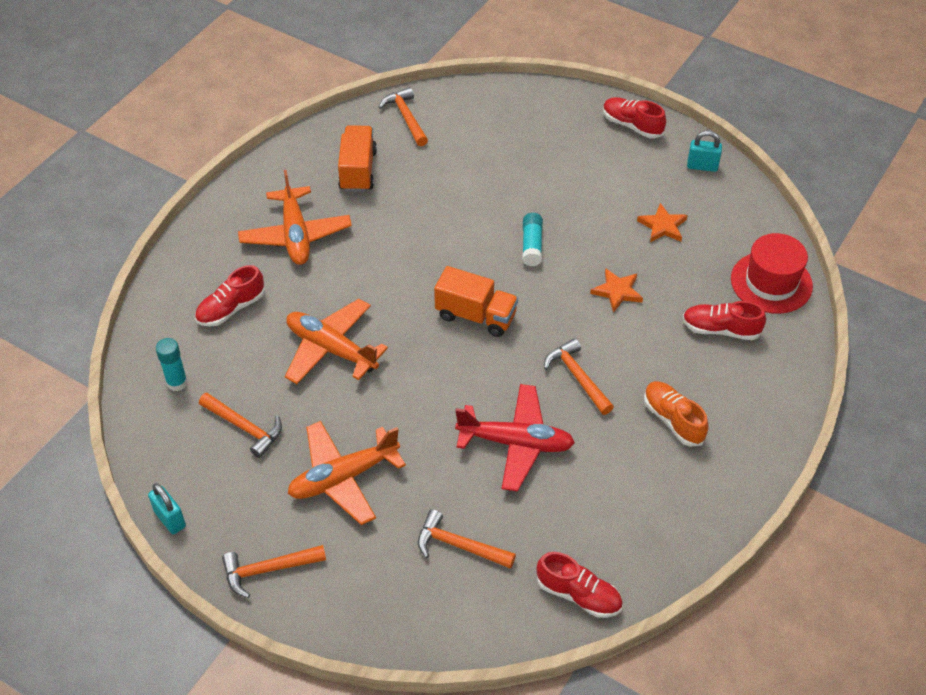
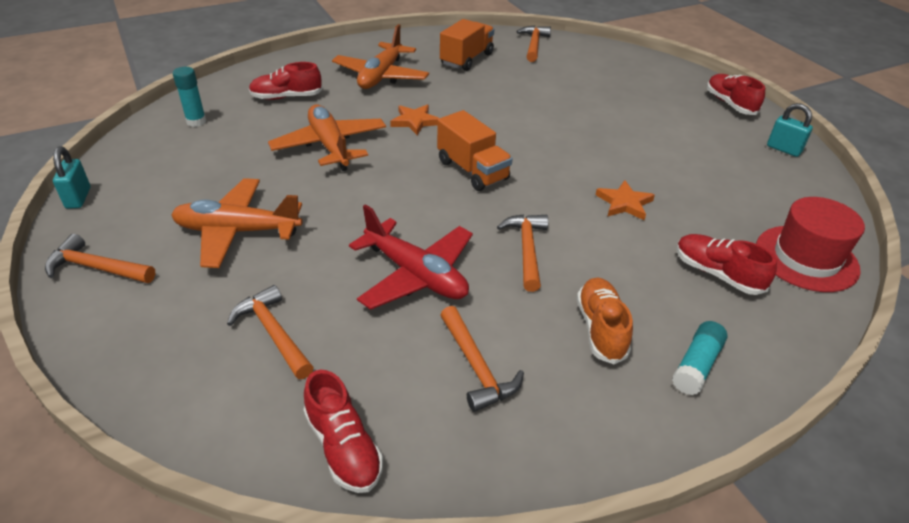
camera: 30 degrees right, 10 degrees down
(244, 427) = (206, 166): orange hammer -> orange hammer (476, 367)
(532, 245) = (568, 145): turquoise glue stick -> turquoise glue stick (696, 365)
(662, 226) = (710, 175): orange star -> orange star (415, 121)

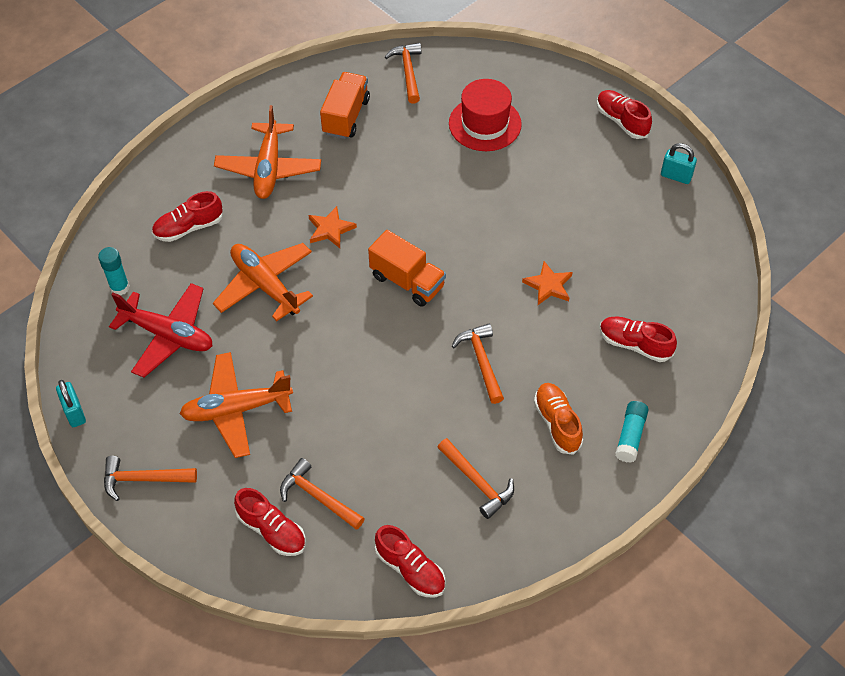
camera: 15 degrees left, 15 degrees up
(198, 353) = (272, 530): none -> red shoe
(416, 275) = (402, 412): red plane -> red plane (168, 335)
(806, 258) = (701, 308): red hat -> red hat (485, 124)

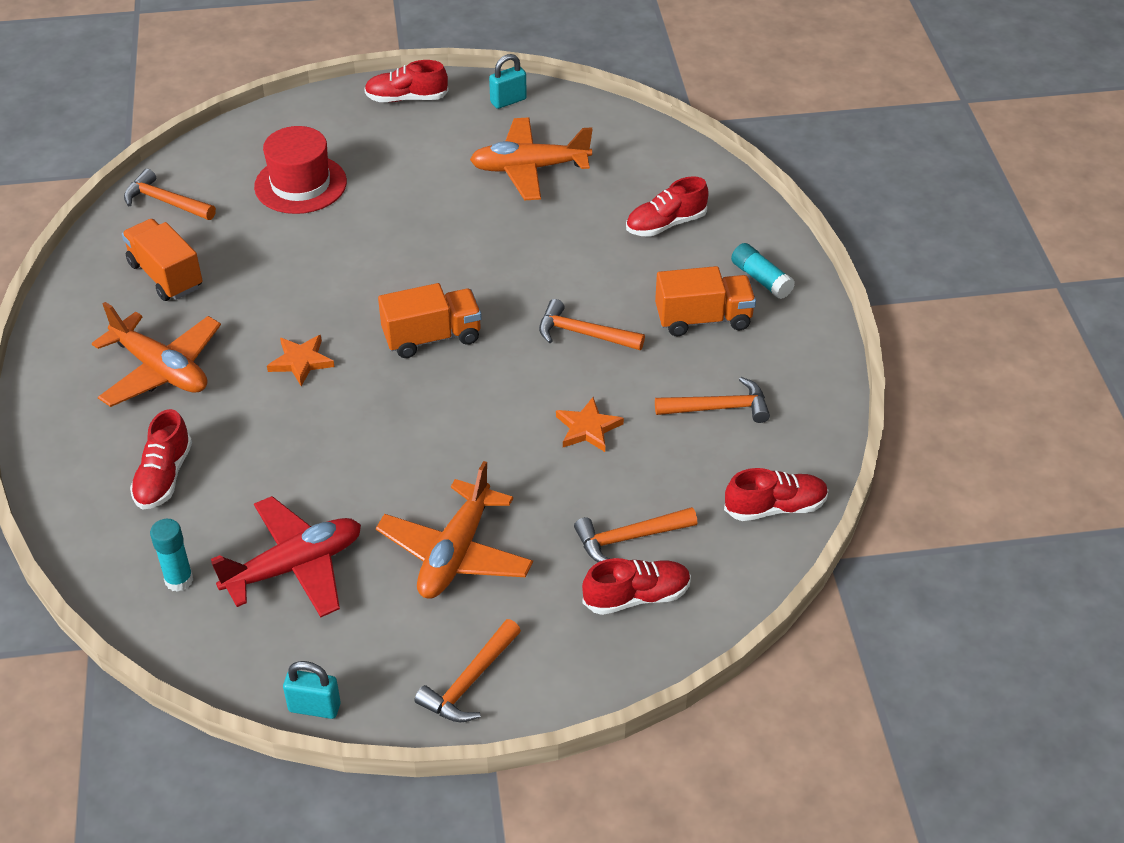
camera: 55 degrees left, 10 degrees down
(265, 285) = (316, 450): orange plane -> orange plane (529, 168)
(548, 285) = (543, 243): orange star -> orange star (588, 428)
(557, 423) = (703, 319): orange shoe -> orange truck

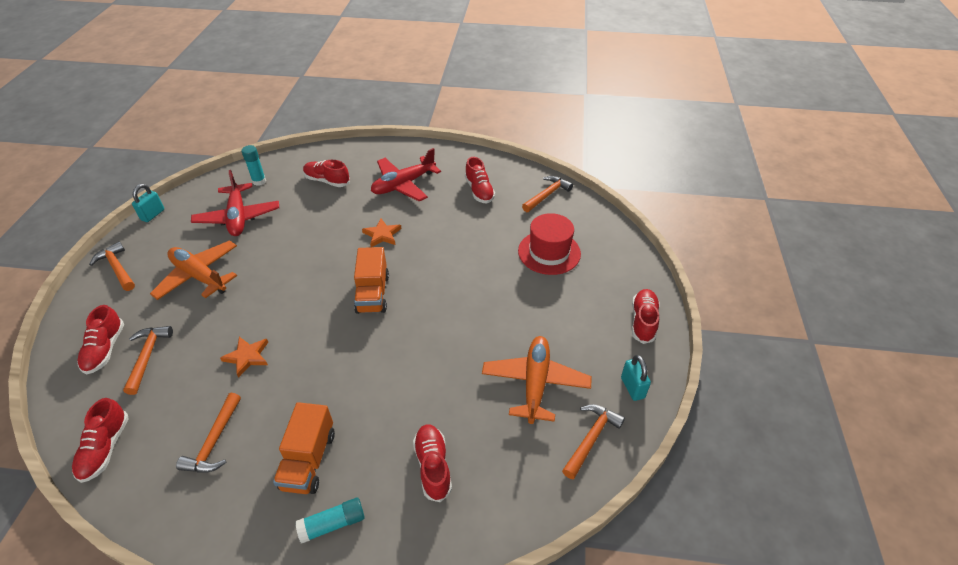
camera: 105 degrees right, 0 degrees up
(161, 370) = (403, 185): orange plane -> red plane
(166, 276) = (479, 191): orange truck -> red shoe
(583, 334) = (334, 375): orange hammer -> orange hammer (591, 438)

